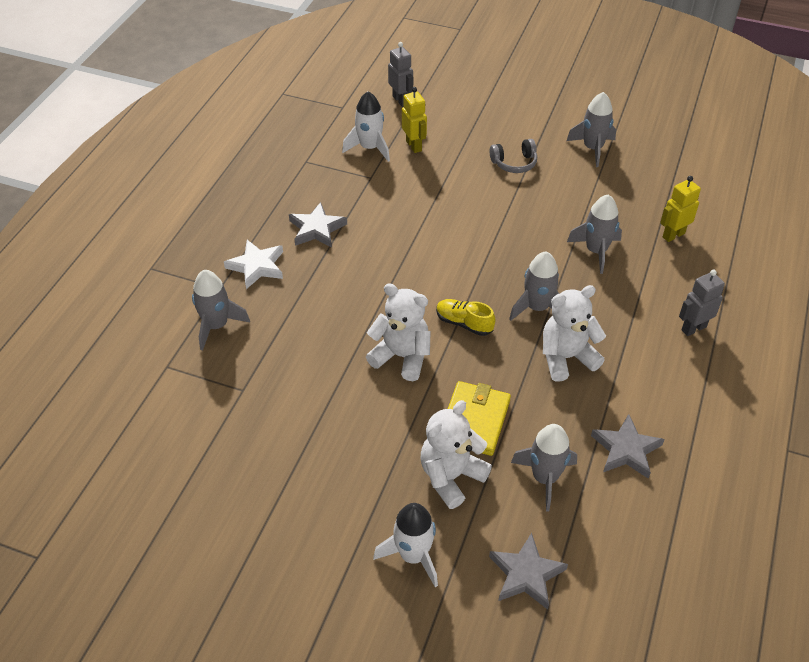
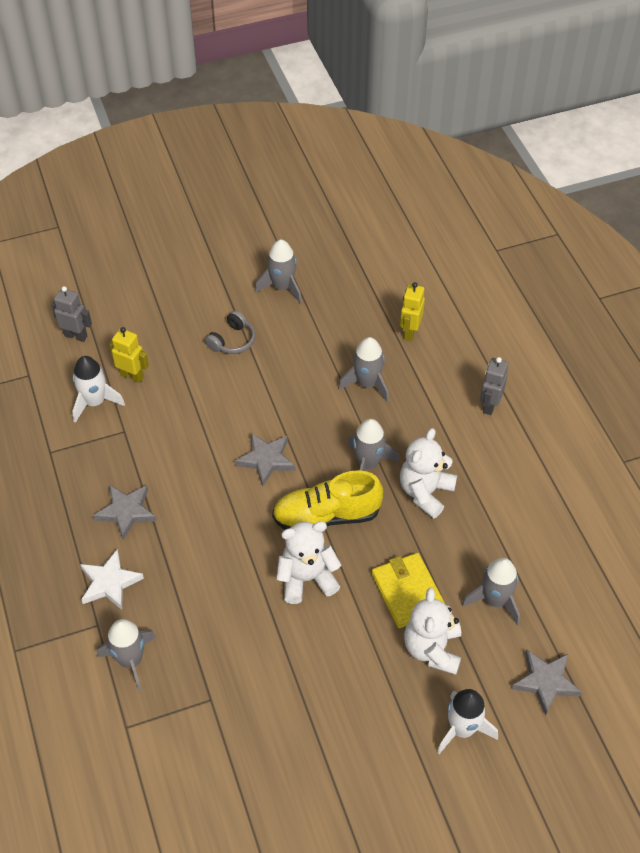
camera: 40 degrees left, 5 degrees up
(464, 323) = (327, 516): yellow shoe -> yellow shoe, size x1.78
(626, 450) = (527, 537): grey star -> grey star (266, 460)

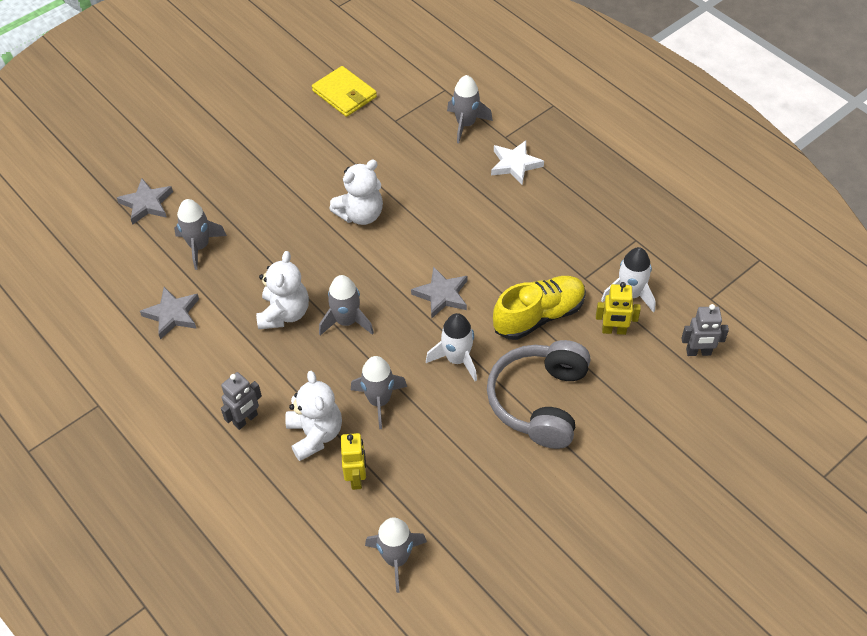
camera: 160 degrees right, 0 degrees up
(126, 512) = (536, 215): grey star -> grey star (172, 314)
(232, 341) = (539, 401): grey headphones -> grey headphones, size x2.06
(282, 287) = (522, 486): grey rocket -> grey rocket (396, 559)
(327, 516) = (365, 266): yellow shoe -> yellow shoe (539, 316)
(408, 592) = (274, 230): yellow wallet -> yellow wallet (344, 94)
(432, 649) = (241, 198): white teddy bear -> white teddy bear (315, 434)
(462, 729) = (204, 157): white rocket -> white rocket (457, 359)
(489, 405) = (245, 419): grey robot -> grey robot turned 45 degrees clockwise

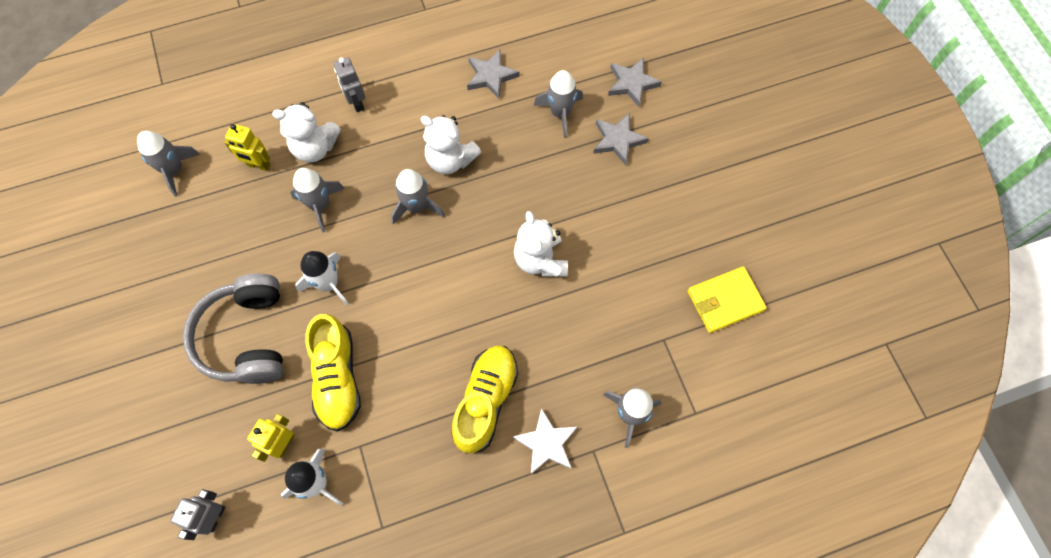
camera: 110 degrees right, 15 degrees up
(442, 295) = (406, 298): grey star -> grey star (618, 140)
(503, 211) = (485, 401): none -> yellow shoe
(539, 401) = (246, 337): grey headphones -> grey headphones turned 135 degrees counterclockwise

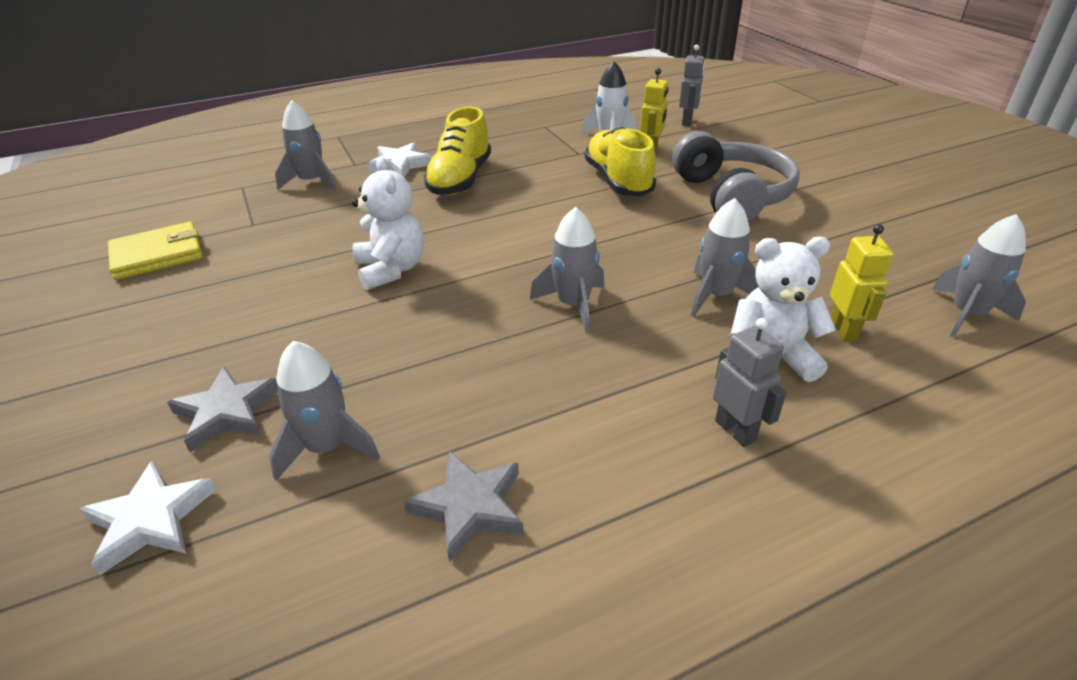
camera: 175 degrees right, 30 degrees down
(258, 165) = (843, 330): yellow robot -> yellow robot turned 75 degrees clockwise
(328, 284) = (662, 234): white rocket -> none
(450, 160) = (533, 361): white teddy bear -> none
(631, 83) = (150, 520): grey star -> white star

